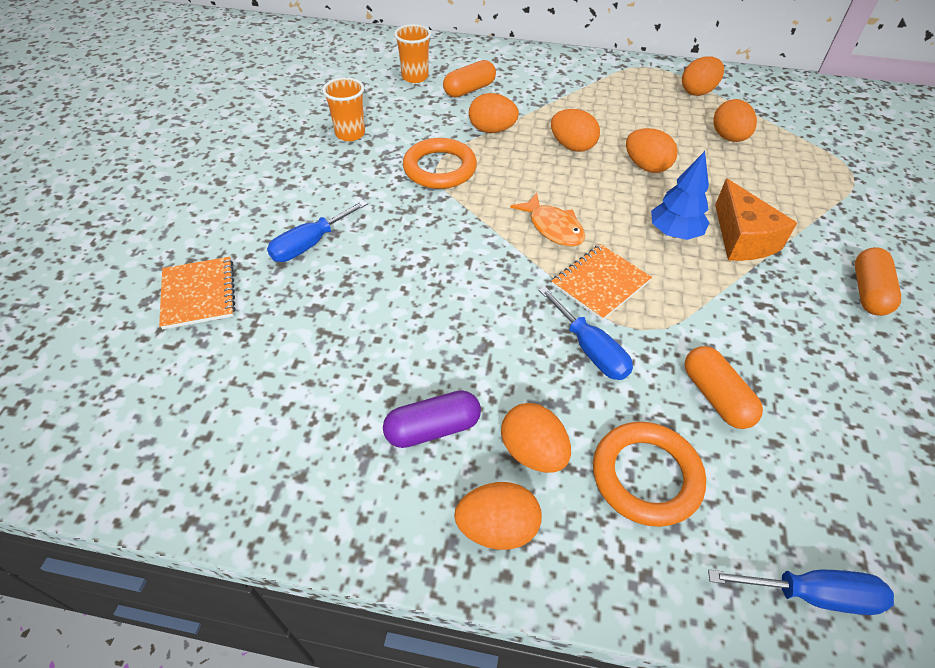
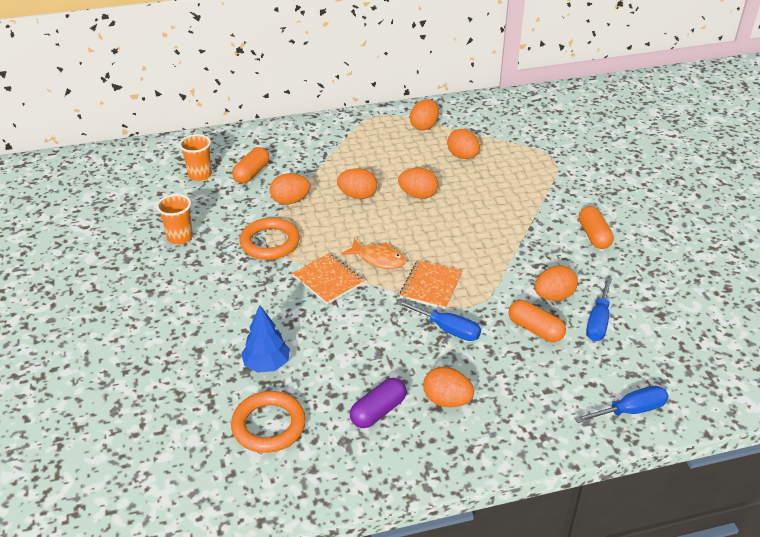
camera: 25 degrees left, 10 degrees down
(199, 294) = (152, 391): orange notebook -> orange notebook (328, 280)
(310, 244) = (210, 329): blue screwdriver -> blue screwdriver (598, 322)
(497, 528) = (450, 447): orange egg -> orange egg (553, 296)
(646, 476) = (518, 388): orange ring -> orange ring (269, 425)
(674, 233) = (461, 236): blue tree -> blue tree (267, 364)
(742, 238) = (505, 226): orange cheese -> none

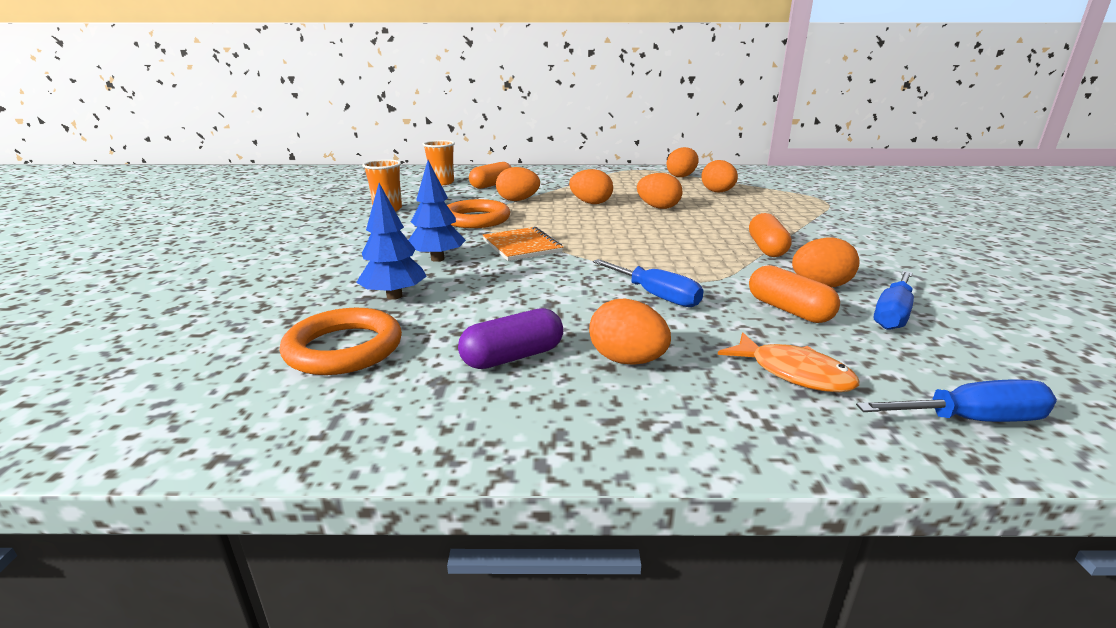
camera: 15 degrees right, 15 degrees down
(271, 311) = (437, 259): none -> blue tree
(378, 259) = (591, 239): orange fish -> orange fish (793, 373)
(431, 286) = (647, 262): orange notebook -> none
(594, 236) = (879, 248): orange capsule -> orange capsule (766, 248)

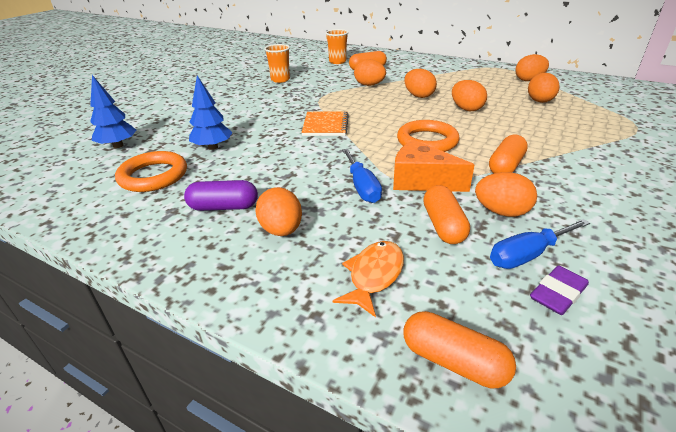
camera: 30 degrees right, 10 degrees up
(437, 259) = (265, 125): blue tree -> blue tree (118, 145)
(476, 219) = (323, 97): orange ring -> orange ring (427, 141)
(709, 277) = (421, 181): none -> orange cheese
(793, 373) = (374, 276): orange fish -> orange fish turned 135 degrees counterclockwise
(958, 337) = (557, 294): none -> purple eraser
(971, 420) = (453, 361): blue screwdriver -> orange capsule

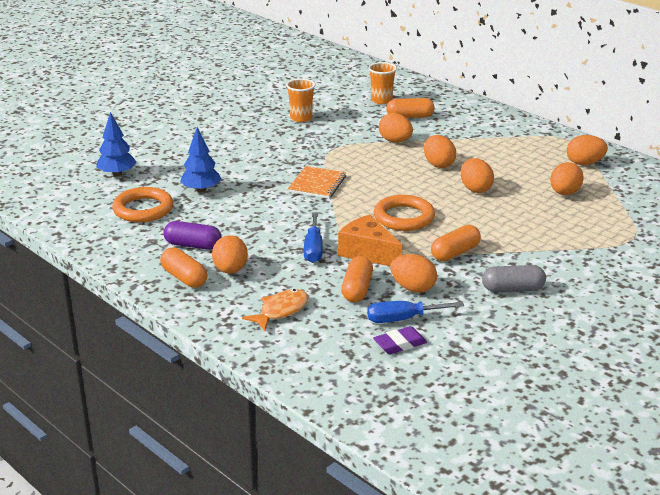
camera: 15 degrees right, 5 degrees down
(453, 361) = (299, 361): orange capsule -> orange capsule (184, 278)
(599, 193) = (512, 289): none -> grey capsule

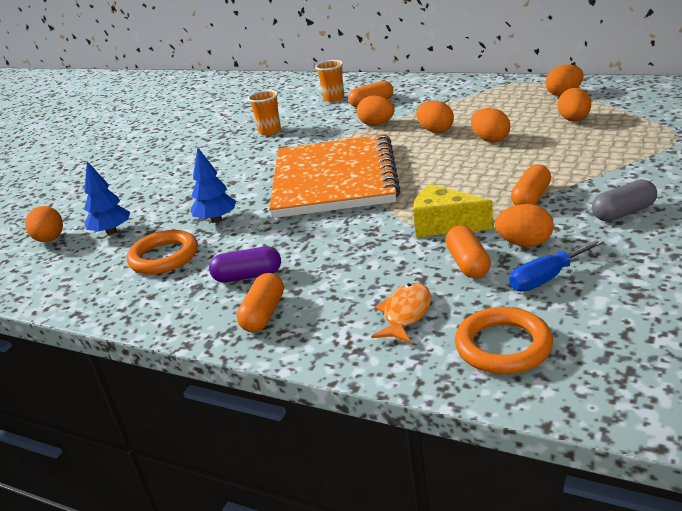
camera: 15 degrees left, 0 degrees up
(184, 278) = (263, 314): orange capsule -> orange capsule turned 75 degrees clockwise
(230, 270) = (311, 289): orange egg -> orange egg (50, 240)
(313, 249) = (384, 239): blue screwdriver -> none
(317, 184) = (334, 179): orange notebook -> orange notebook, size x2.48
(368, 253) = (444, 225): orange cheese -> yellow cheese
(400, 344) = (571, 305): purple eraser -> none
(404, 217) = (448, 182): orange ring -> orange ring (503, 346)

